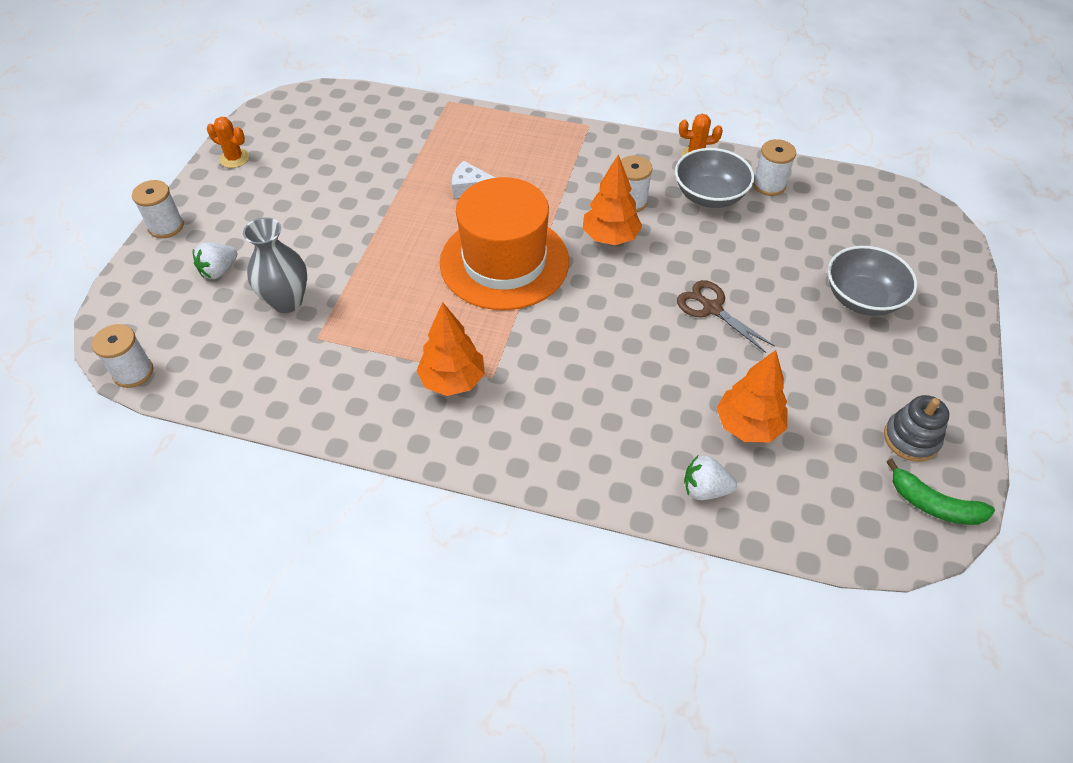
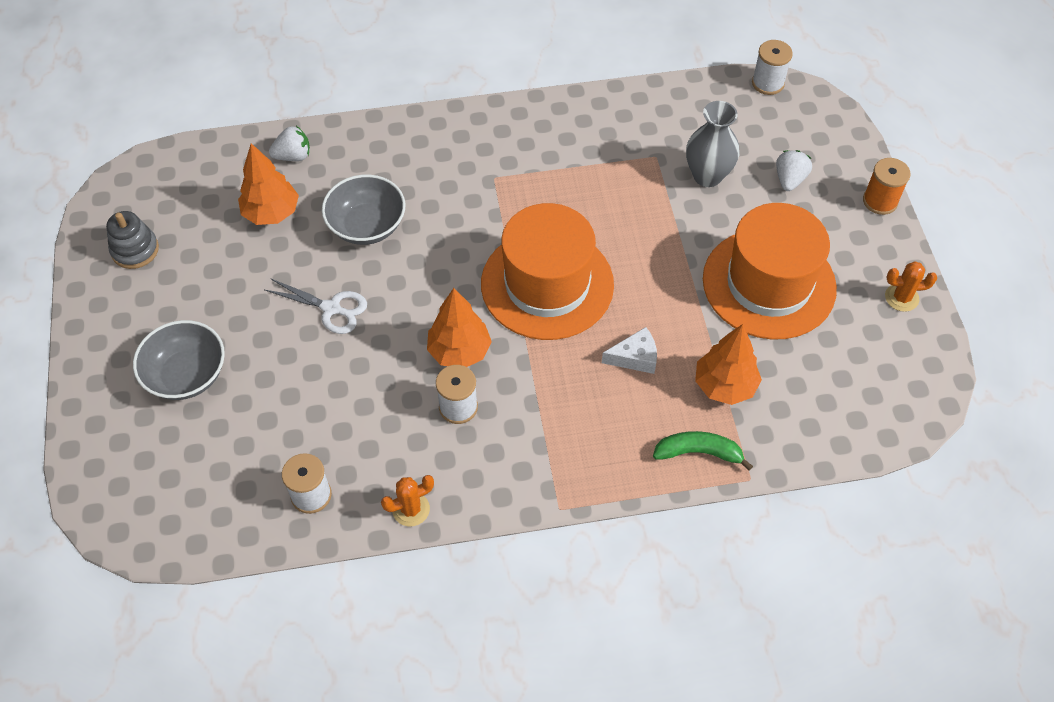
camera: 155 degrees right, 5 degrees up
(166, 226) = (880, 201): white spool -> orange spool
(322, 200) = (769, 283): none -> orange hat
(452, 380) = (523, 163): orange tree -> orange tree (724, 386)
(709, 196) = (375, 450): grey bowl -> grey bowl (367, 226)
(712, 308) = (331, 309): brown scissors -> white scissors
(933, 504) = (116, 205): green banana -> green banana (699, 453)

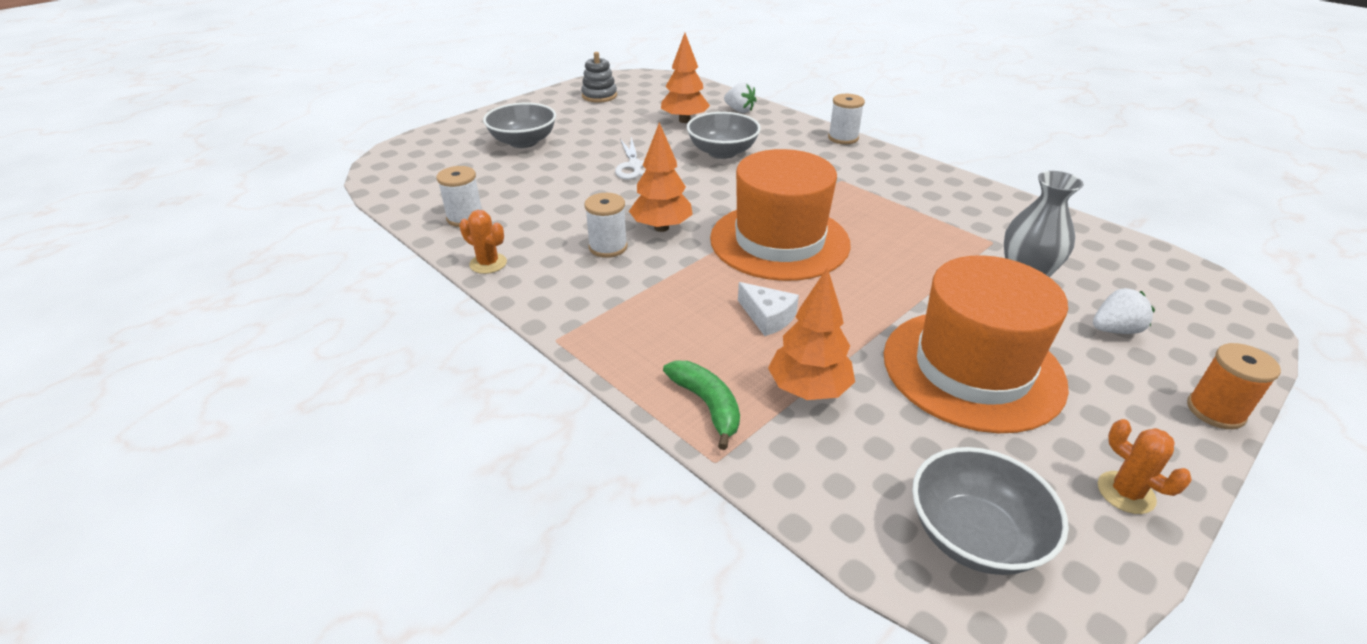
camera: 55 degrees right, 20 degrees down
(768, 83) = (1190, 269): white spool -> white spool (843, 138)
(883, 390) = (974, 536): none -> grey bowl

